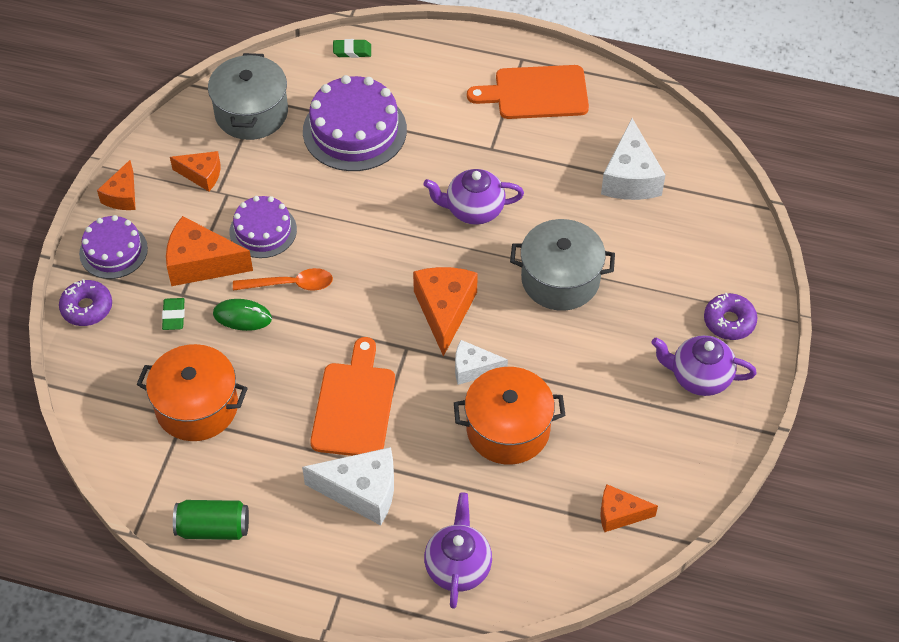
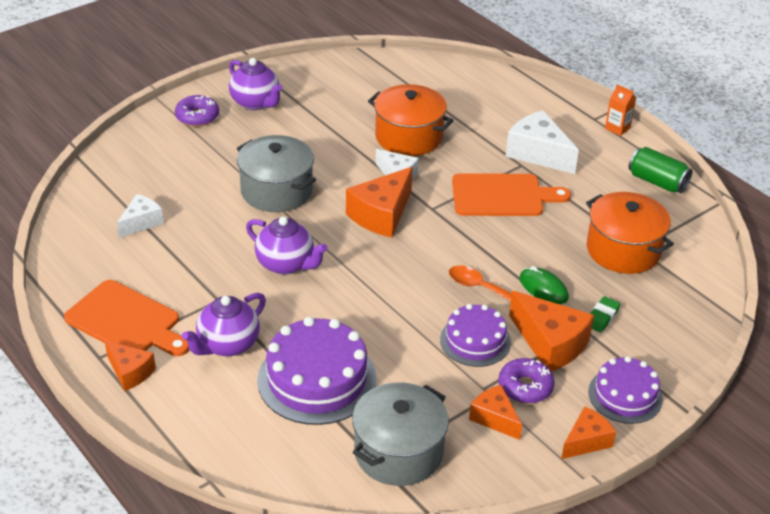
camera: 145 degrees left, 15 degrees down
(87, 308) = (676, 361): purple donut -> purple donut (525, 387)
(304, 594) = (617, 128): none -> orange carton
(352, 51) = (241, 458): green eraser -> none
(354, 405) = (502, 196): orange cutting board -> orange cutting board turned 135 degrees counterclockwise
(458, 567) = (508, 97): purple teapot -> purple teapot (227, 345)
(619, 514) = (385, 74): orange cheese -> orange cheese (130, 372)
(630, 177) = (141, 222): white cheese -> white cheese, size x0.61

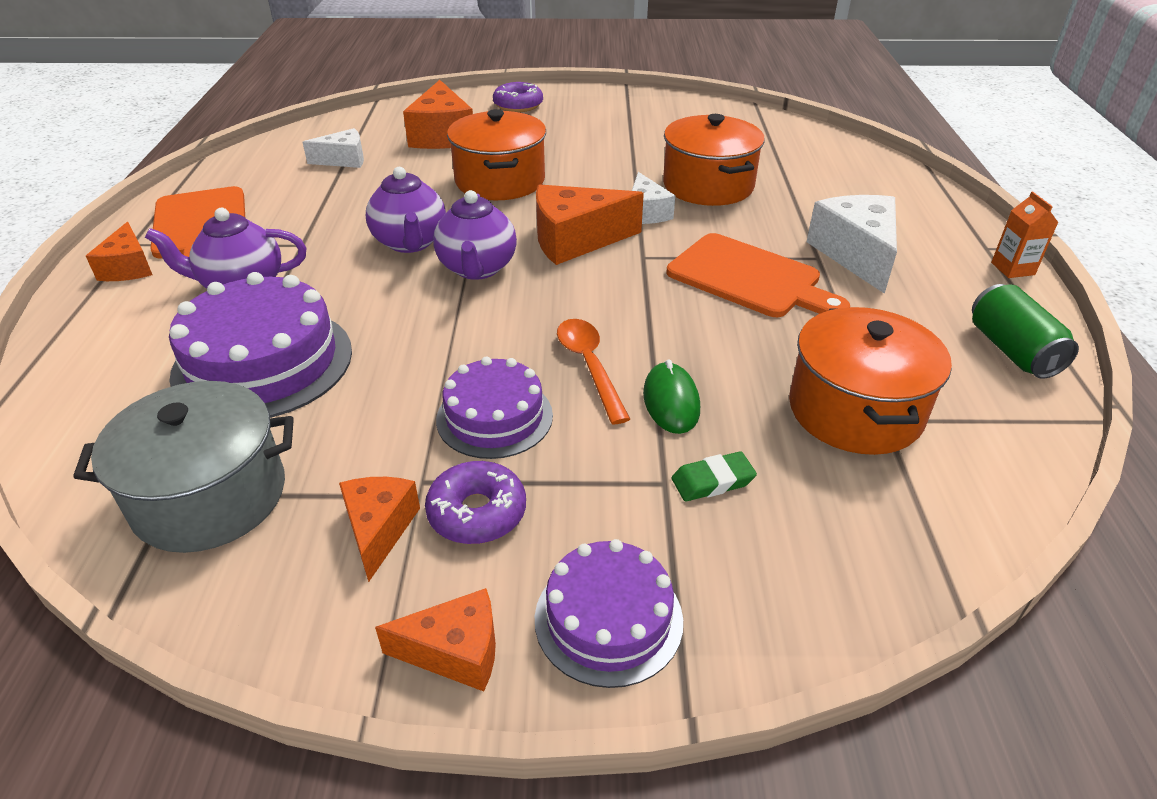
camera: 40 degrees right, 0 degrees up
(256, 103) = (587, 112): purple teapot -> purple teapot (477, 268)
(276, 191) = (500, 181): grey pot -> orange pot
(550, 343) = (589, 475): orange cheese -> orange cheese (442, 135)

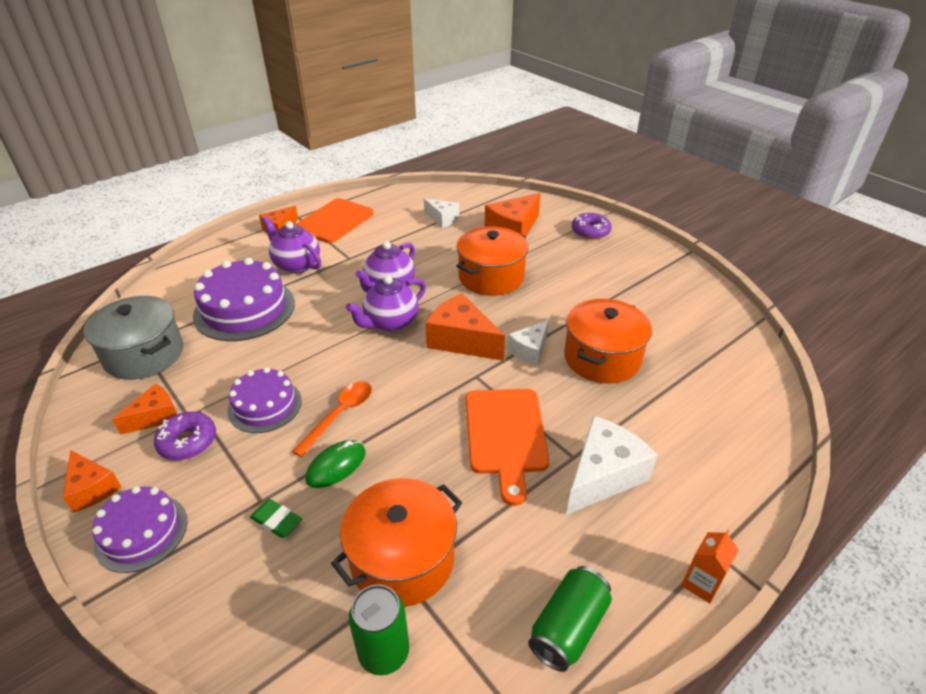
camera: 50 degrees right, 0 degrees up
(966, 471) = (384, 652): none -> green can

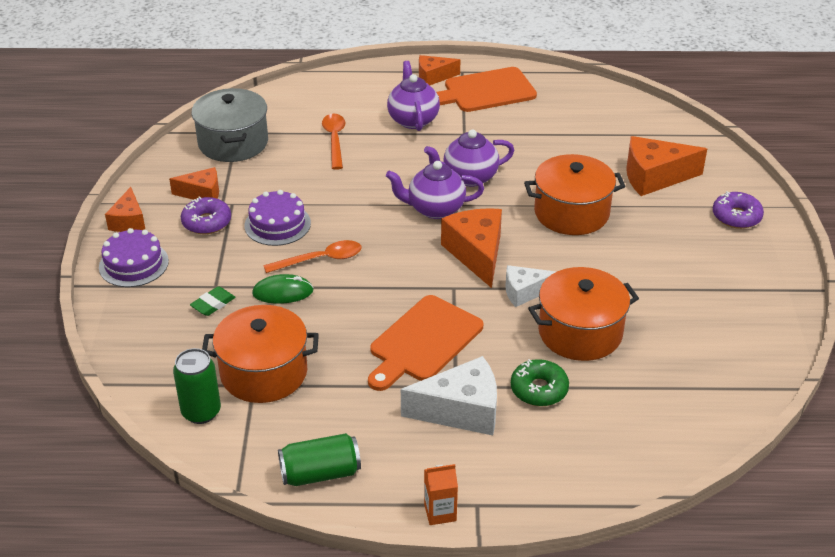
camera: 40 degrees right, 0 degrees up
(244, 309) = (335, 140): purple cake -> orange spoon
(276, 521) = (213, 304): green eraser -> green eraser turned 60 degrees clockwise
(442, 219) = (596, 133): white cheese -> none
(631, 419) = (539, 389): none -> green donut

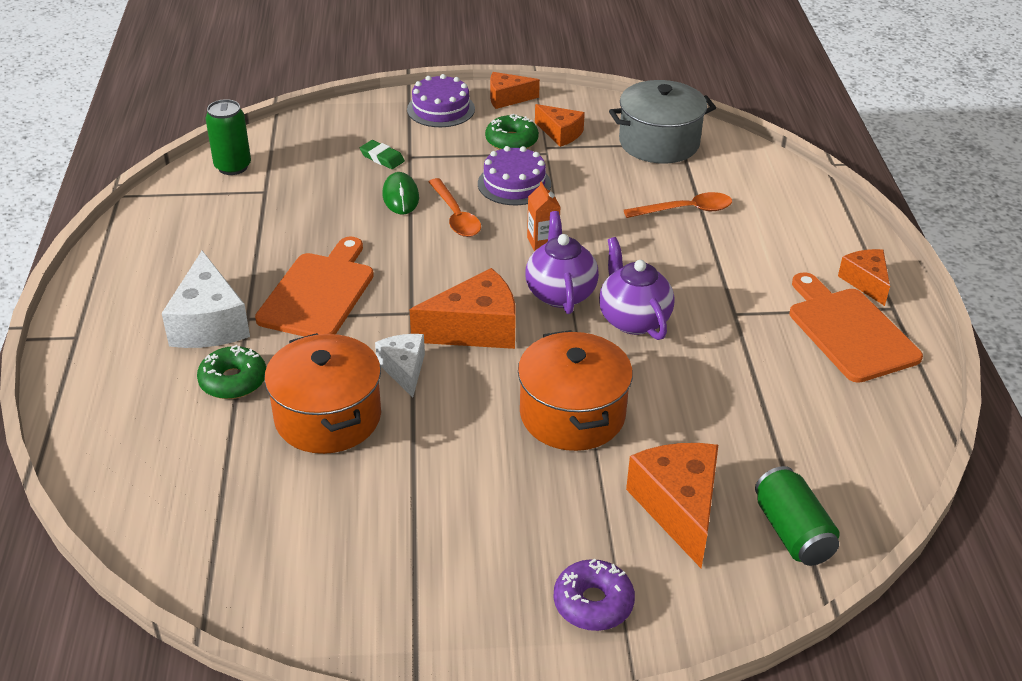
camera: 85 degrees right, 0 degrees up
(202, 193) = (560, 133): orange cheese -> orange cheese turned 45 degrees counterclockwise
(207, 222) = (511, 141): purple donut -> green donut
(264, 373) = (281, 195): orange pot -> none
(320, 473) = (141, 238): green can -> green can (792, 532)
(413, 119) = (752, 268): purple teapot -> none
(423, 342) = (319, 293): orange cutting board -> orange cutting board turned 75 degrees clockwise
(440, 512) = (73, 312): orange carton -> orange carton (542, 242)

